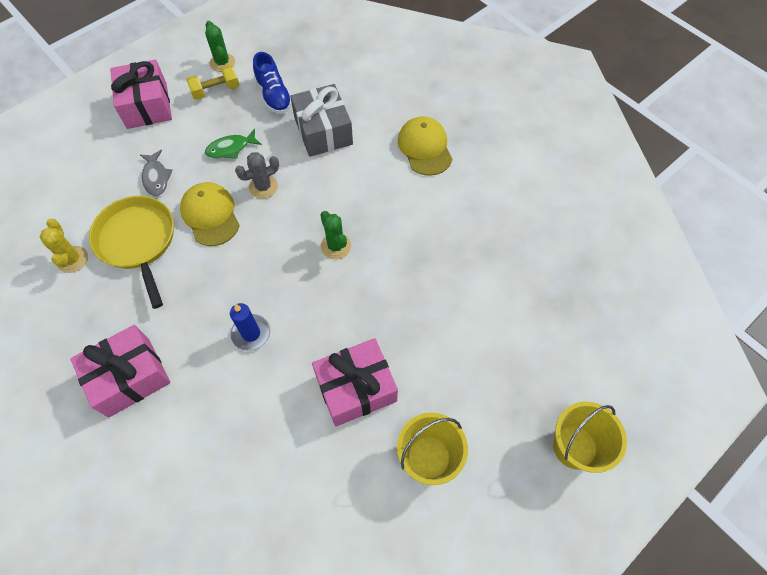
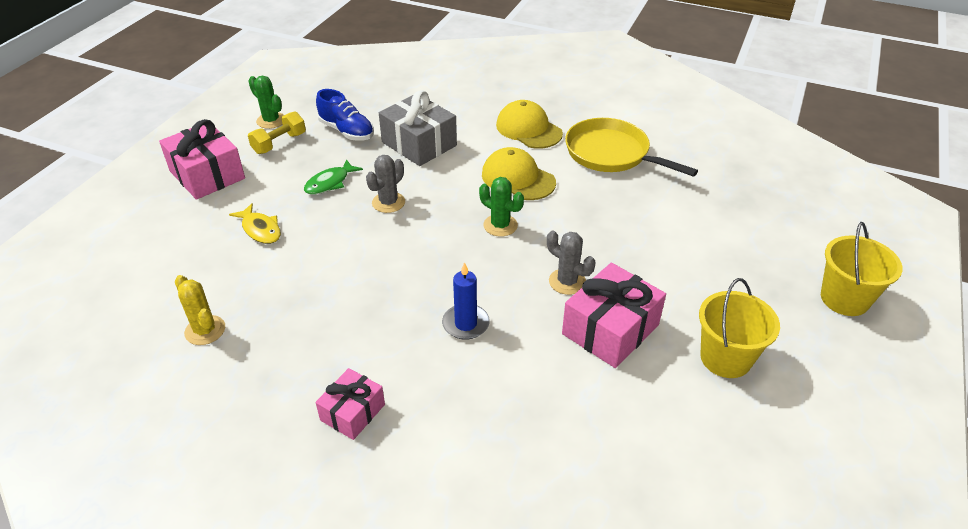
camera: 25 degrees left, 20 degrees down
(129, 377) = (352, 412): pink gift -> pink gift, size x0.60
(138, 241) = (277, 289): yellow pan -> yellow pan (611, 153)
(156, 177) = (260, 229): grey fish -> yellow fish
(210, 215) = (346, 242): yellow cap -> yellow cap (518, 178)
(352, 326) = (567, 282): none -> grey cactus

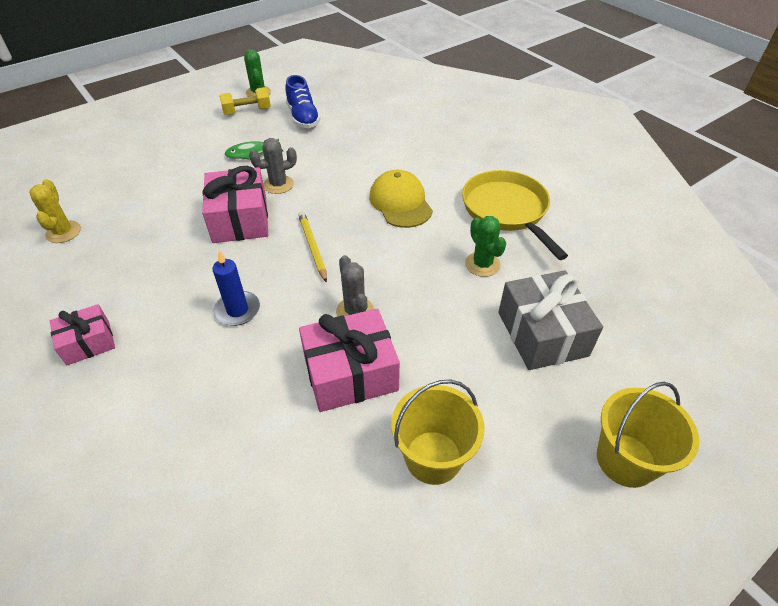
camera: 30 degrees right, 5 degrees up
(207, 175) = (177, 118): pink gift -> pink gift (240, 219)
(260, 229) = (171, 171): yellow fish -> none
(419, 144) = (348, 145): grey gift -> grey gift (542, 334)
(478, 245) = (312, 247): none -> yellow pencil
(500, 225) = (346, 237): green cactus -> green cactus (482, 264)
(528, 129) = (451, 163): yellow cap -> none

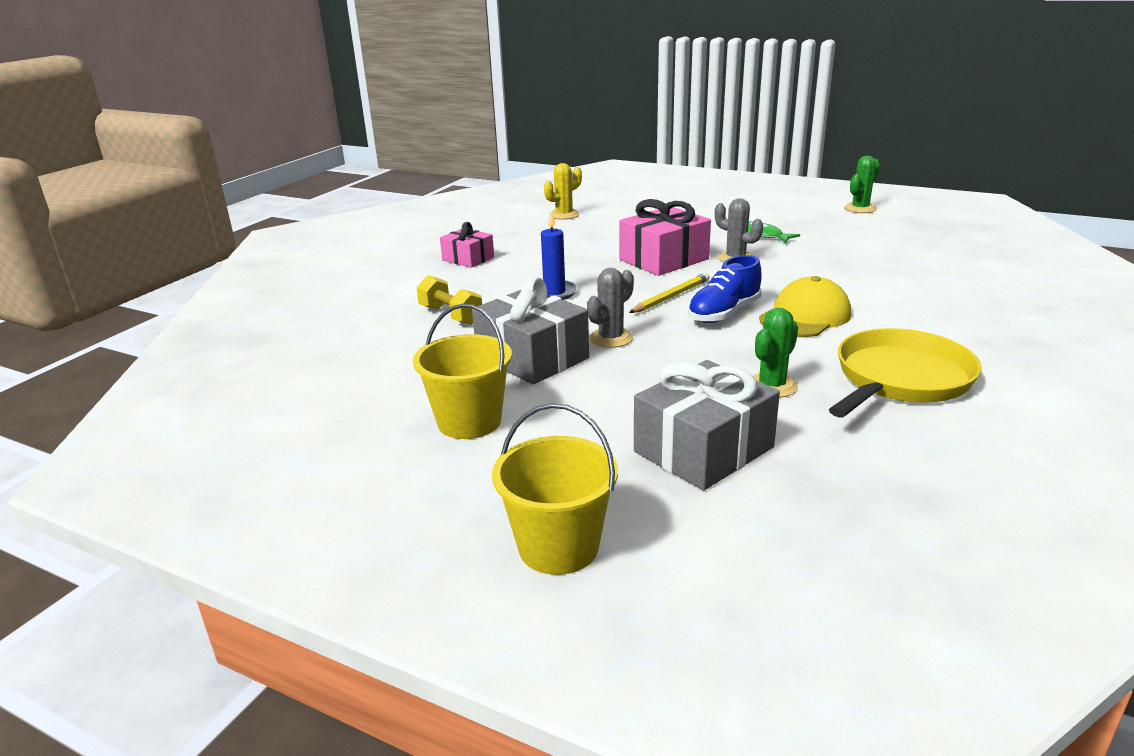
camera: 65 degrees right, 20 degrees down
(247, 111) = (821, 214): yellow dumbbell -> yellow dumbbell (451, 315)
(303, 117) = (860, 236): blue shoe -> blue shoe (724, 313)
(350, 373) = (532, 357): pink gift -> grey gift

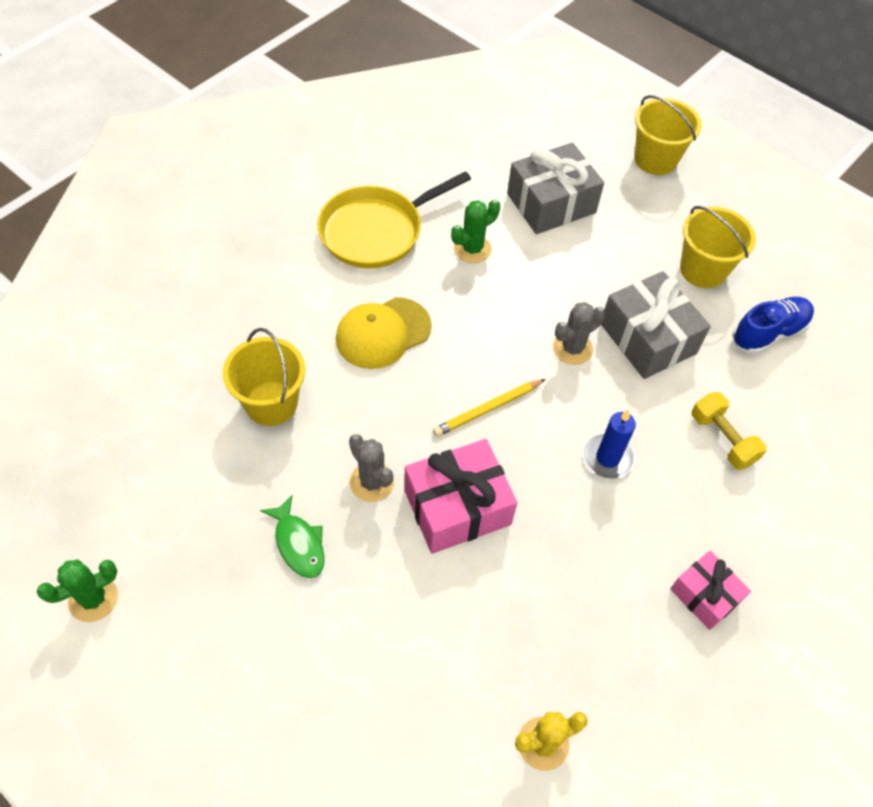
camera: 170 degrees left, 30 degrees up
(724, 313) = (452, 360): blue shoe -> blue shoe (768, 333)
(853, 272) = (271, 403): none -> yellow bucket

